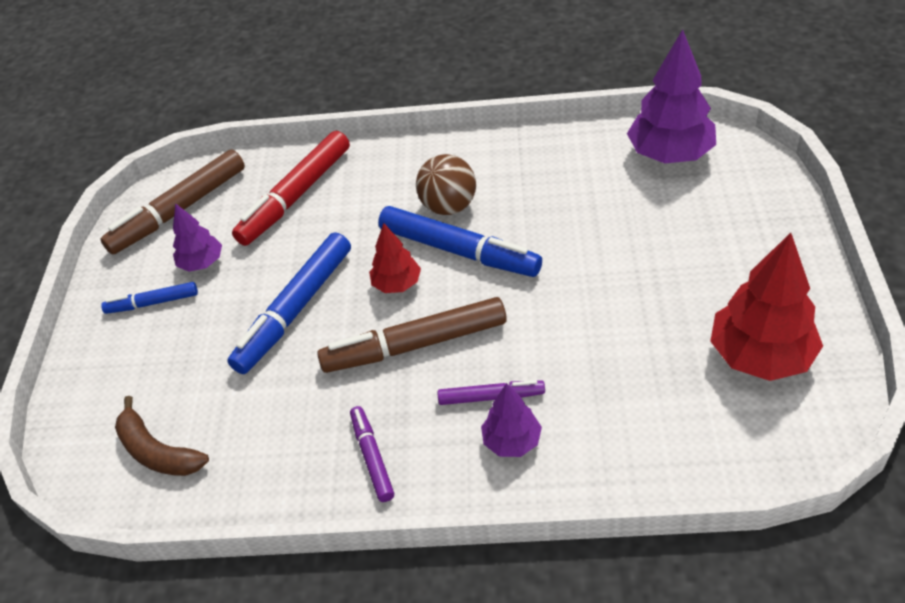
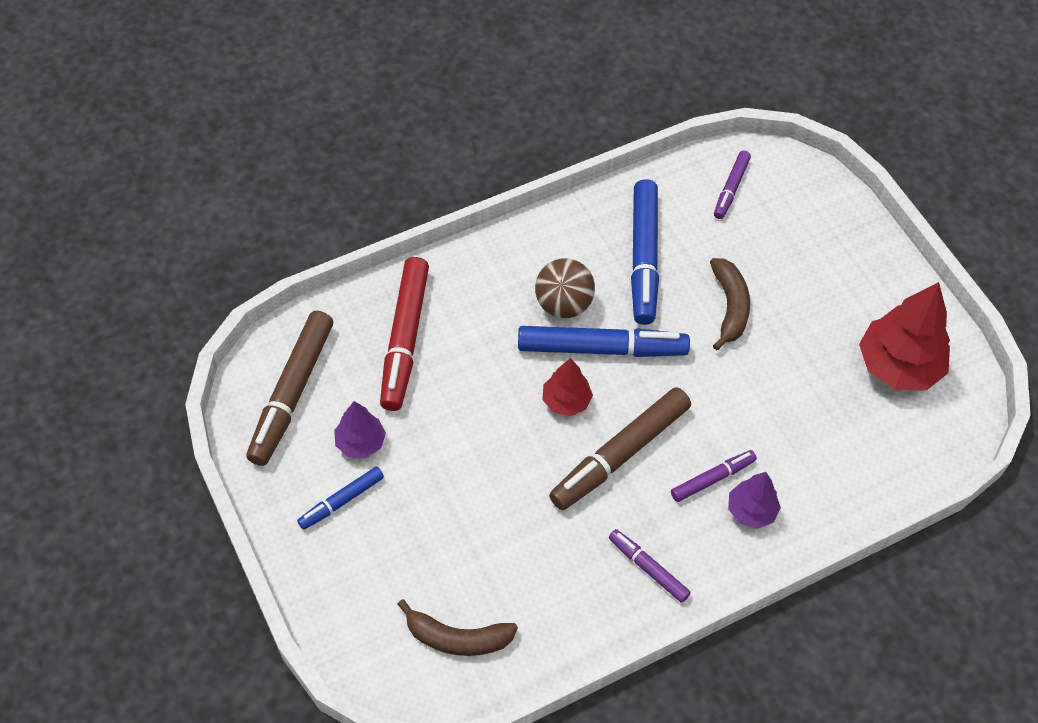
camera: 35 degrees left, 10 degrees up
(295, 310) = (488, 459): blue marker -> blue marker (643, 258)
(606, 251) = (730, 307): none -> brown banana
(670, 154) = (731, 188): purple tree -> purple marker

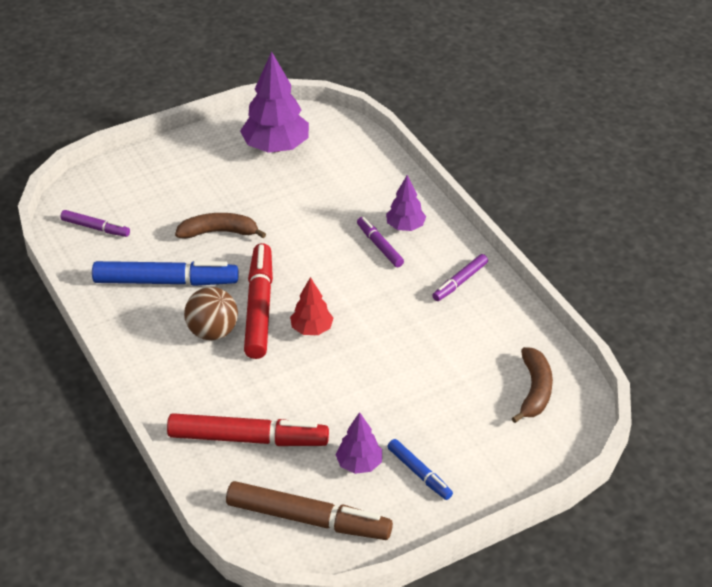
camera: 90 degrees left, 15 degrees down
(601, 349) = (259, 308): blue marker -> red marker
(620, 454) = (361, 297): brown marker -> none
(898, 366) = (276, 147): red tree -> purple tree

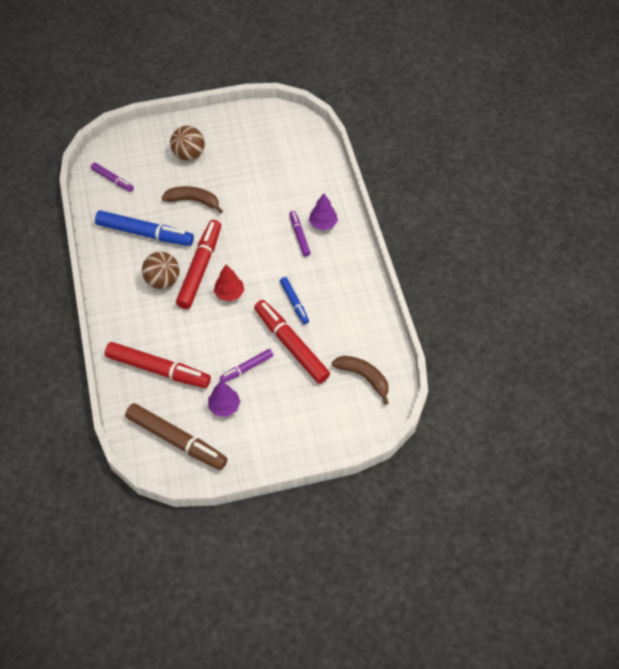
camera: 15 degrees right, 15 degrees up
(191, 181) = (189, 154): none -> brown ball
(276, 147) = (256, 138): purple tree -> none
(419, 473) = (261, 423): blue marker -> blue marker (294, 302)
(421, 373) = (291, 345): none -> red marker
(460, 282) = (344, 278): purple marker -> purple marker (247, 368)
(534, 390) = (364, 377): brown banana -> brown banana turned 75 degrees counterclockwise

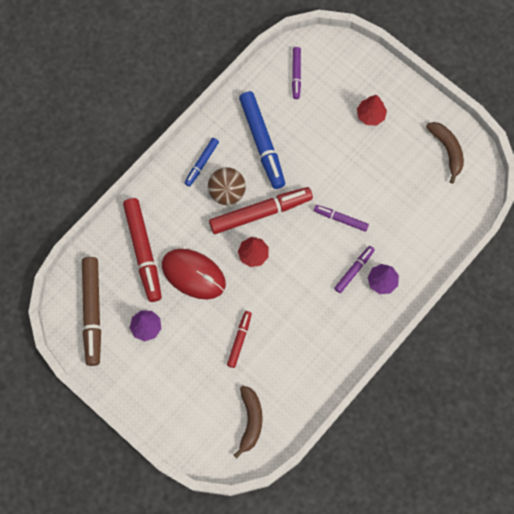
camera: 55 degrees right, 15 degrees up
(189, 154) = (370, 115): brown ball -> red tree
(193, 201) = (324, 156): brown banana -> brown banana (447, 150)
(209, 345) = (193, 274): none -> red mouse
(247, 368) = (193, 319): purple marker -> purple marker (341, 219)
(291, 345) = (239, 340): red marker -> red marker, size x0.53
(294, 302) = (282, 313): blue marker -> blue marker (201, 163)

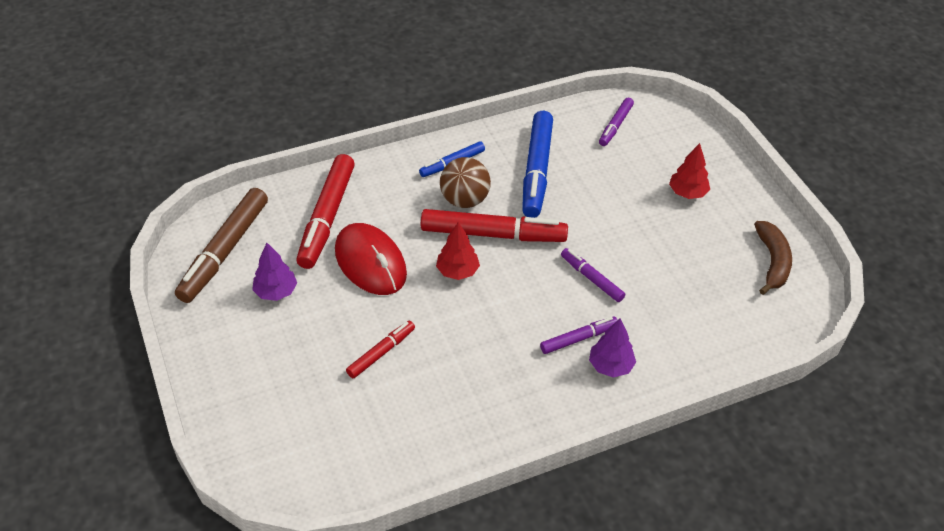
camera: 25 degrees right, 25 degrees down
(250, 421) = (335, 451): brown banana -> none

